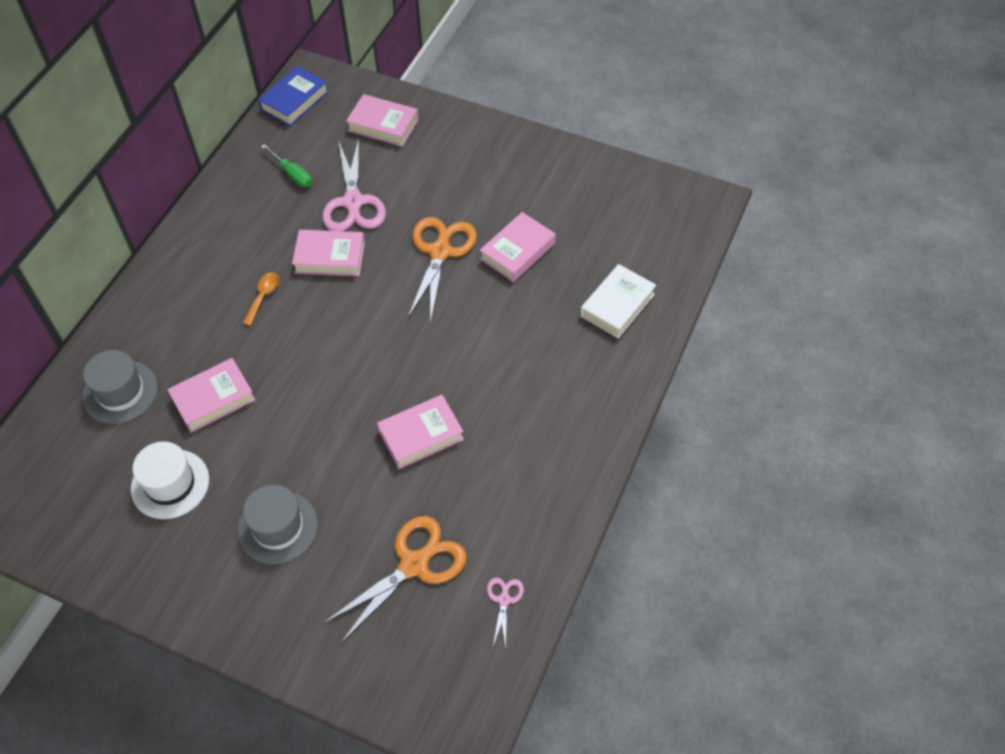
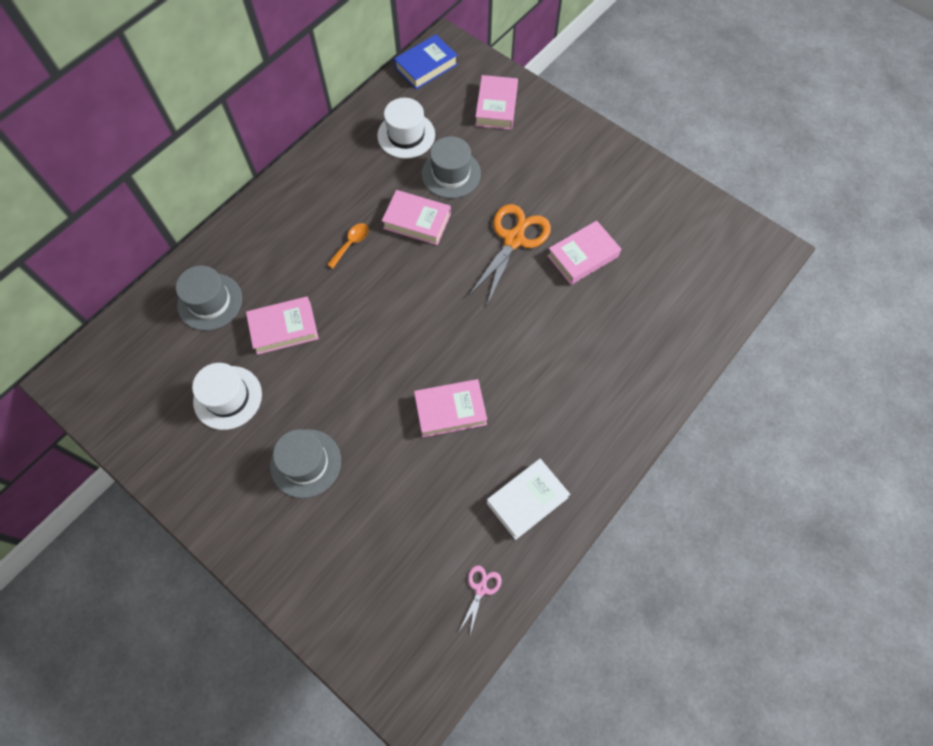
camera: 15 degrees right, 10 degrees up
(292, 174) = (406, 135): green screwdriver -> white hat
(353, 202) = (451, 174): pink scissors -> grey hat
(383, 125) = (496, 107): pink book -> pink book turned 60 degrees clockwise
(414, 565) = (411, 532): orange scissors -> none
(617, 305) = (659, 331): white book -> white book (527, 500)

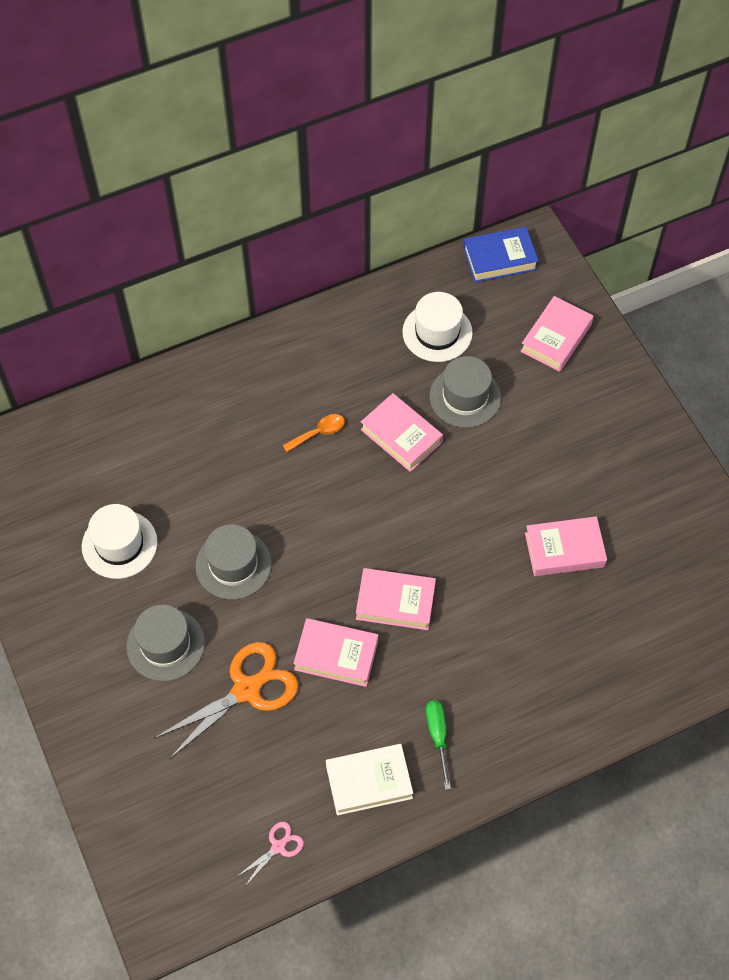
camera: 25 degrees right, 5 degrees down
(210, 302) = (146, 436): grey hat -> grey hat (233, 565)
(284, 328) = (207, 496): pink book -> pink book (395, 602)
(514, 239) = (497, 500): orange scissors -> orange scissors (247, 689)
(562, 439) = (438, 736): none -> green screwdriver

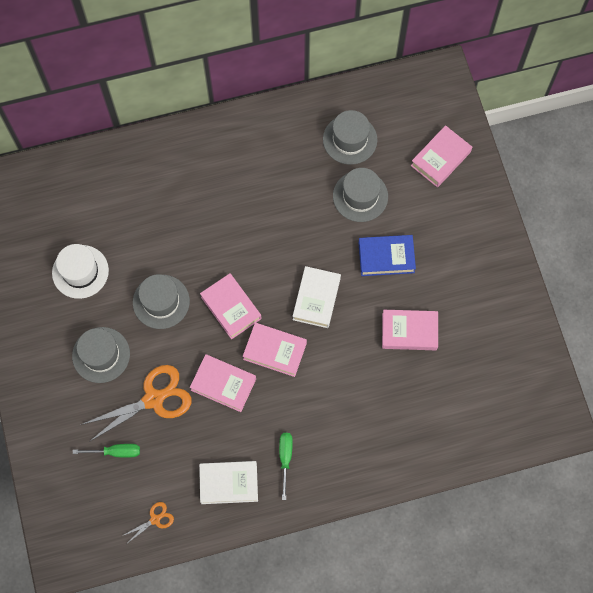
camera: 10 degrees right, 10 degrees up
(208, 766) = (116, 452): none -> green screwdriver
(278, 847) = (155, 519): pink scissors -> orange scissors
(318, 433) = (243, 207): orange spoon -> none
(401, 436) = (305, 220): pink book -> pink book (231, 308)
(436, 529) = (316, 299): none -> white book
(437, 332) = (350, 139): white hat -> grey hat
(499, 259) = (411, 85): blue book -> blue book (386, 257)

